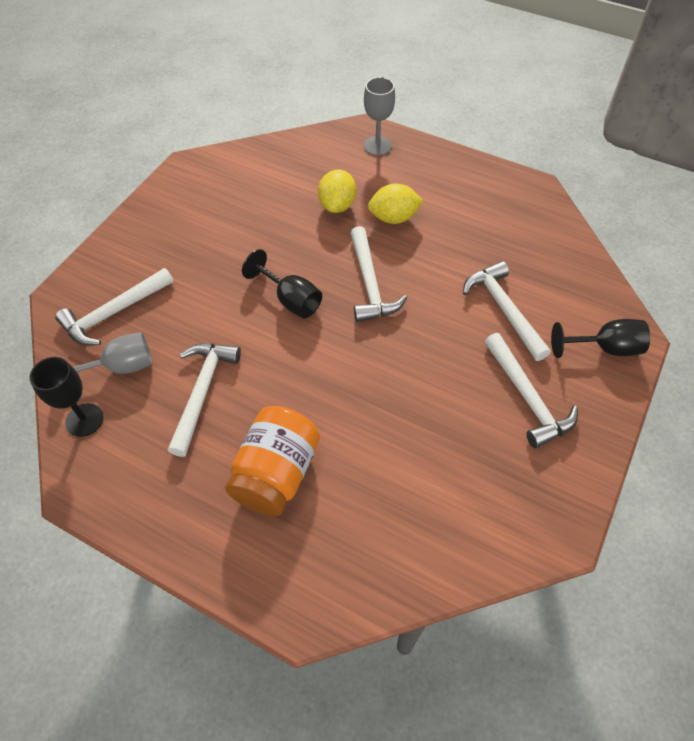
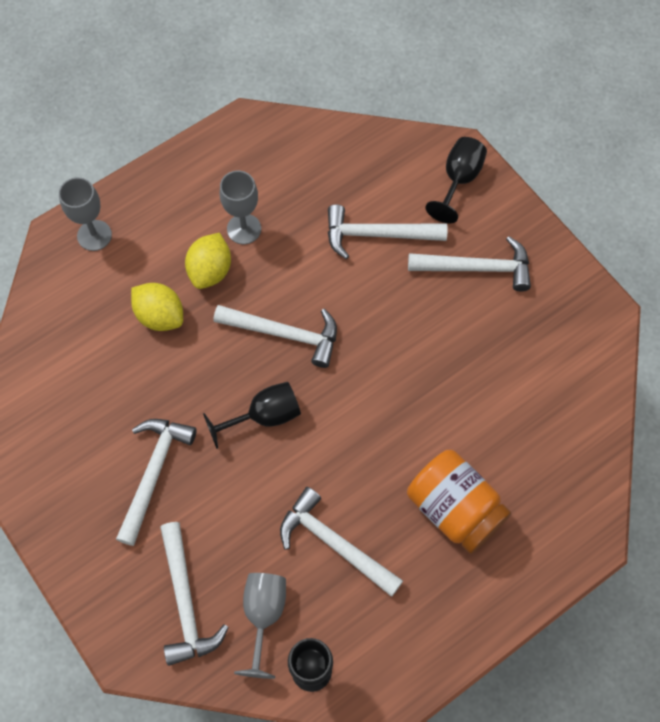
camera: 65 degrees left, 10 degrees up
(209, 253) = (154, 473): none -> white hammer
(443, 223) = (244, 229): none -> grey goblet

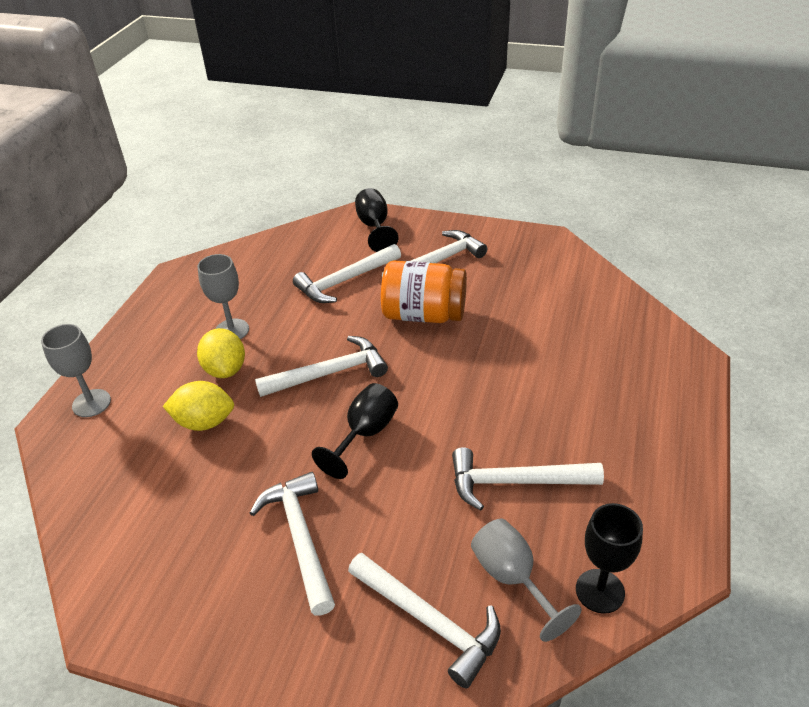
camera: 35 degrees left, 25 degrees down
(454, 509) = (580, 399): orange jar -> orange jar (424, 314)

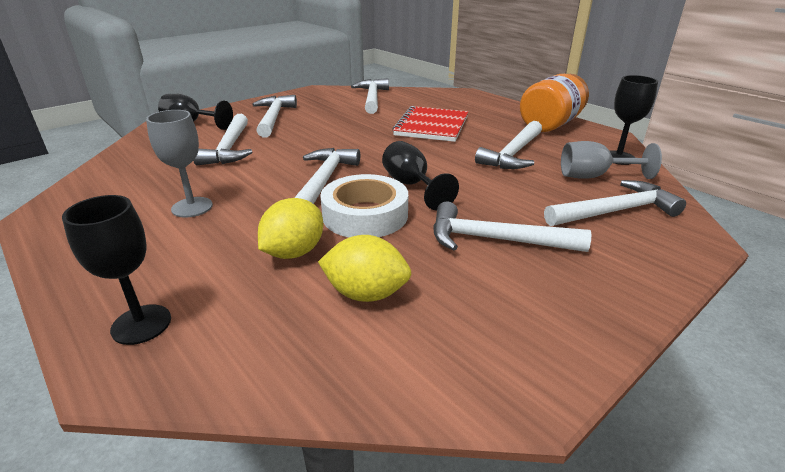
camera: 60 degrees left, 10 degrees down
(91, 403) = (141, 324): grey goblet -> black goblet
(225, 369) = (239, 223): yellow lemon -> yellow lemon (366, 293)
(286, 431) = (365, 215): none -> white tape
(424, 314) = (319, 135): orange jar -> orange jar (550, 124)
(533, 380) = (431, 126): none -> red notebook
(572, 292) = (372, 98): none -> white hammer

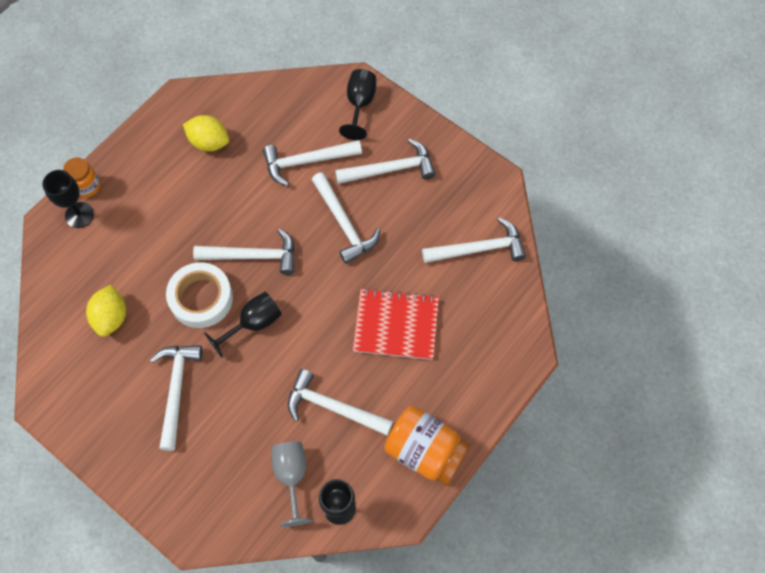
camera: 80 degrees right, 35 degrees up
(90, 312) = (87, 186): none -> orange jar
(192, 207) = (200, 181): grey goblet -> none
(294, 252) = (150, 266): yellow lemon -> yellow lemon (209, 142)
(615, 211) = (227, 482): white hammer -> white hammer (344, 224)

